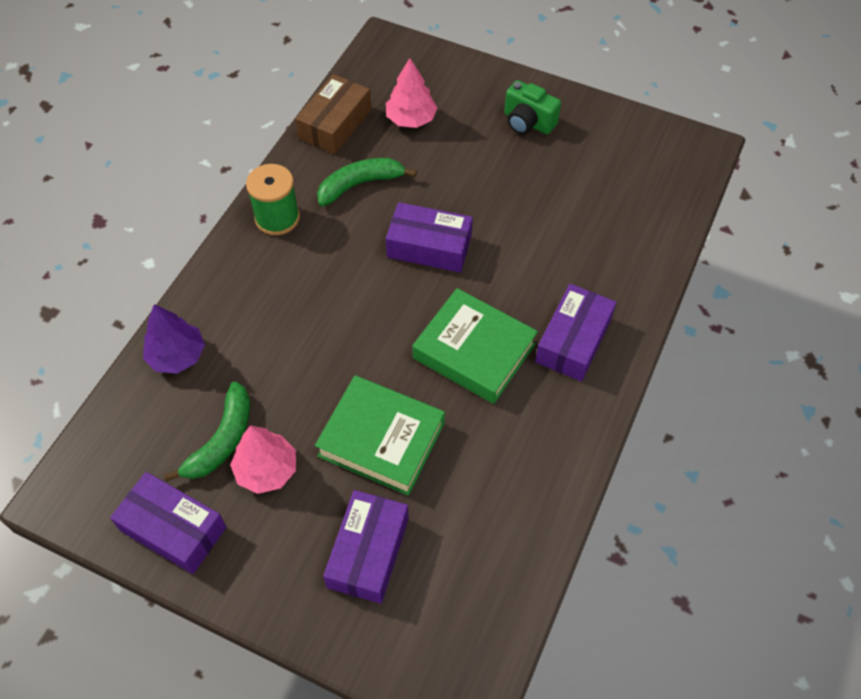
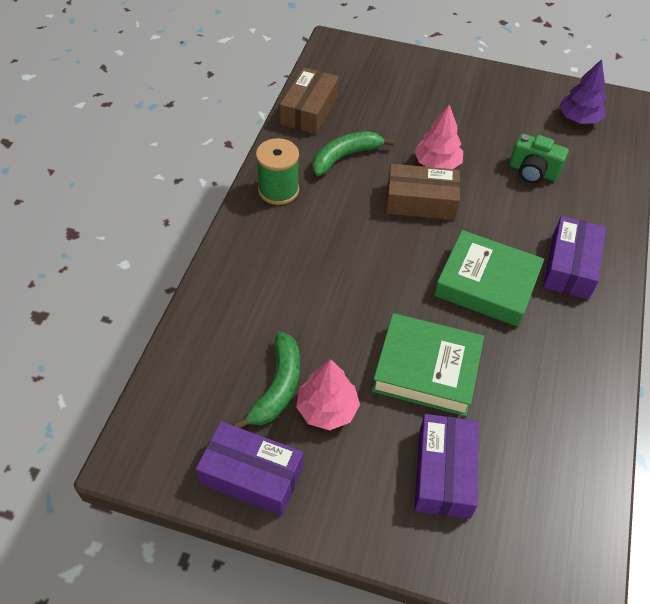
camera: 10 degrees left, 5 degrees down
(177, 356) = (216, 316): purple tree -> purple tree (578, 119)
(411, 119) = (374, 101): pink tree -> pink tree (437, 164)
(429, 247) = (420, 201): purple box -> brown box
(528, 122) = (474, 96): green camera -> green camera (533, 172)

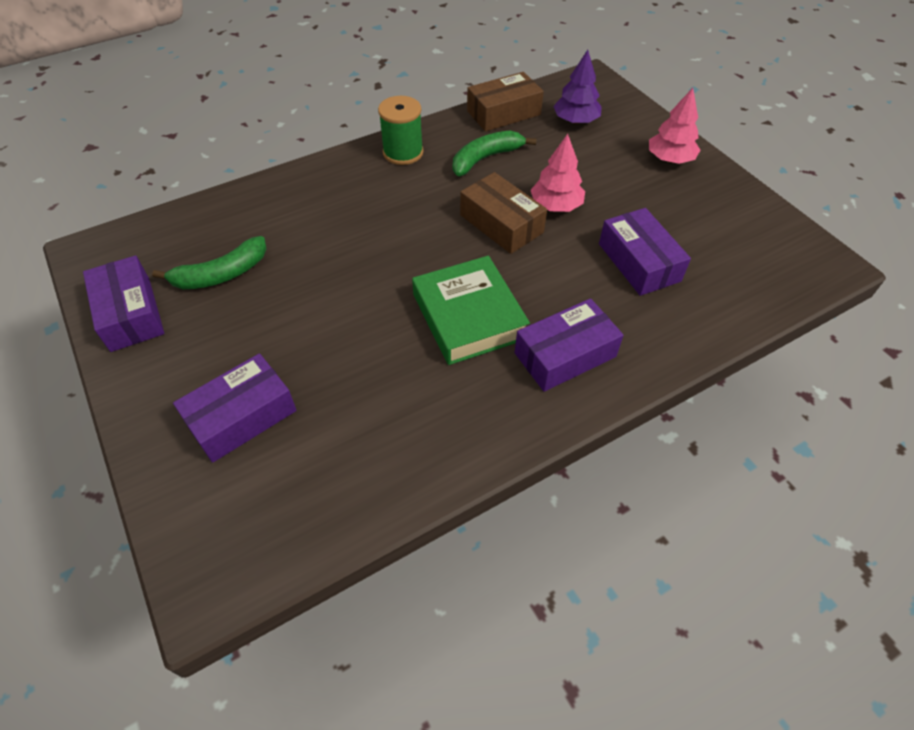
camera: 45 degrees right, 0 degrees up
(327, 409) = (230, 311): pink tree -> pink tree (670, 159)
(345, 157) = (485, 158): green banana -> green banana turned 45 degrees counterclockwise
(426, 369) = (333, 339): green book -> none
(533, 172) = (639, 262): green camera -> purple box
(578, 119) = (754, 248): purple tree -> purple tree (575, 121)

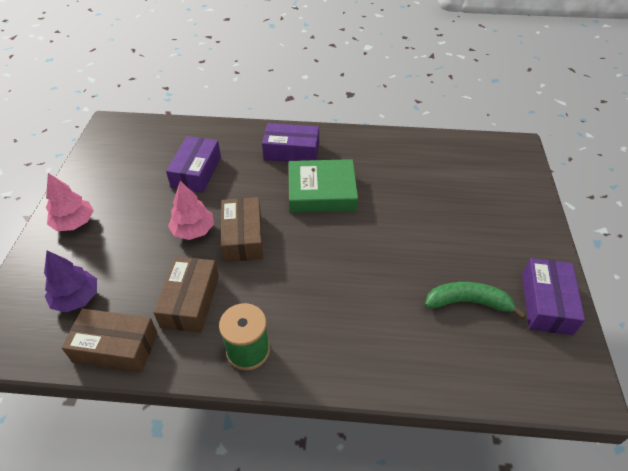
camera: 145 degrees left, 5 degrees down
(242, 417) = (482, 201): purple box -> none
(468, 316) = (322, 191): green book -> green book turned 75 degrees clockwise
(485, 158) = (190, 301): green banana -> brown box

